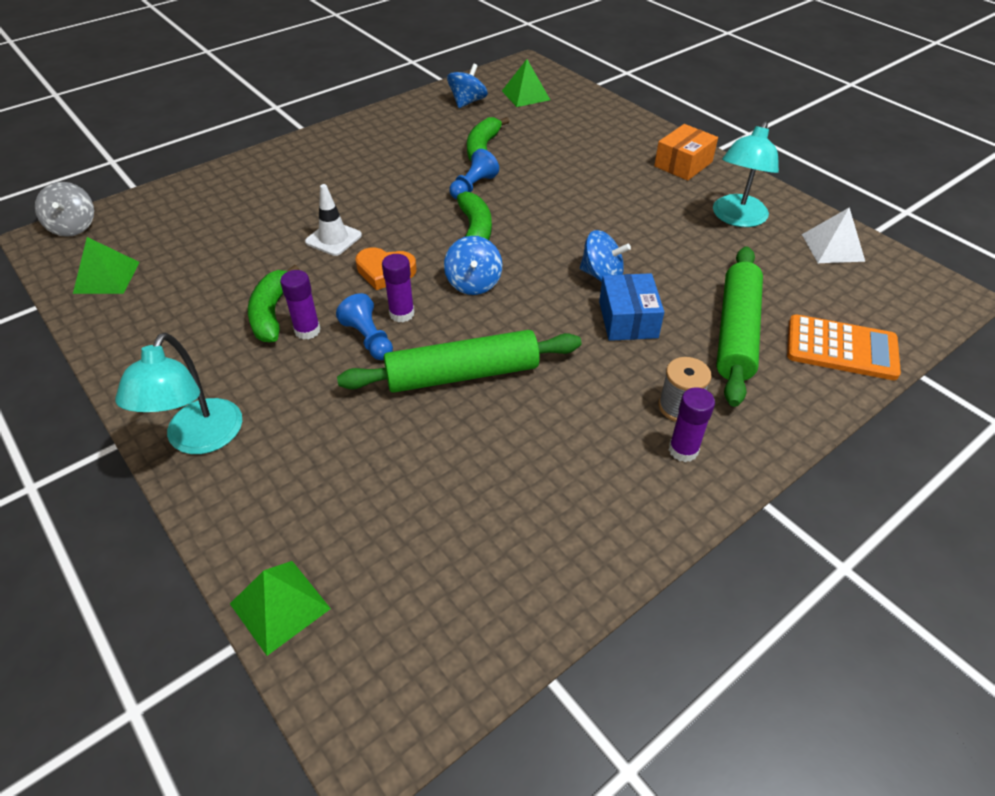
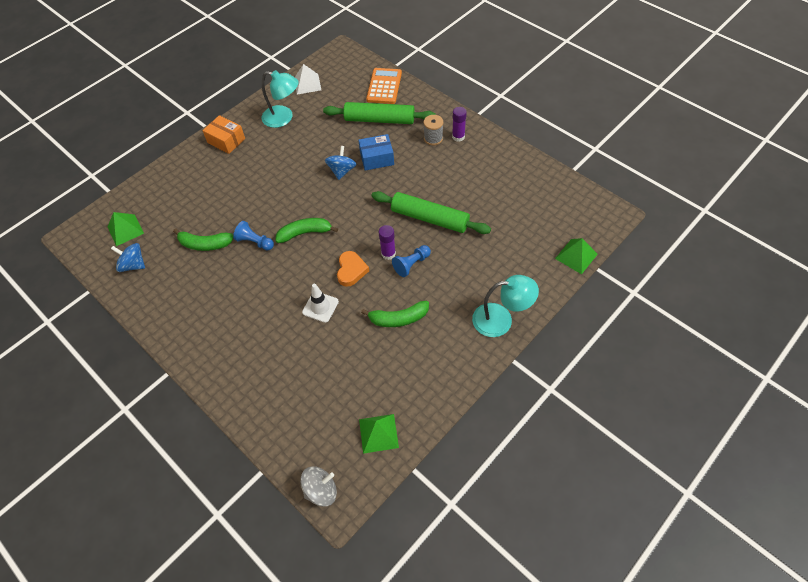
camera: 95 degrees left, 10 degrees up
(307, 330) = (410, 295): purple glue stick -> none
(462, 374) = (429, 218): green rolling pin -> green rolling pin turned 45 degrees counterclockwise
(473, 283) = (356, 225): blue spinning top -> none

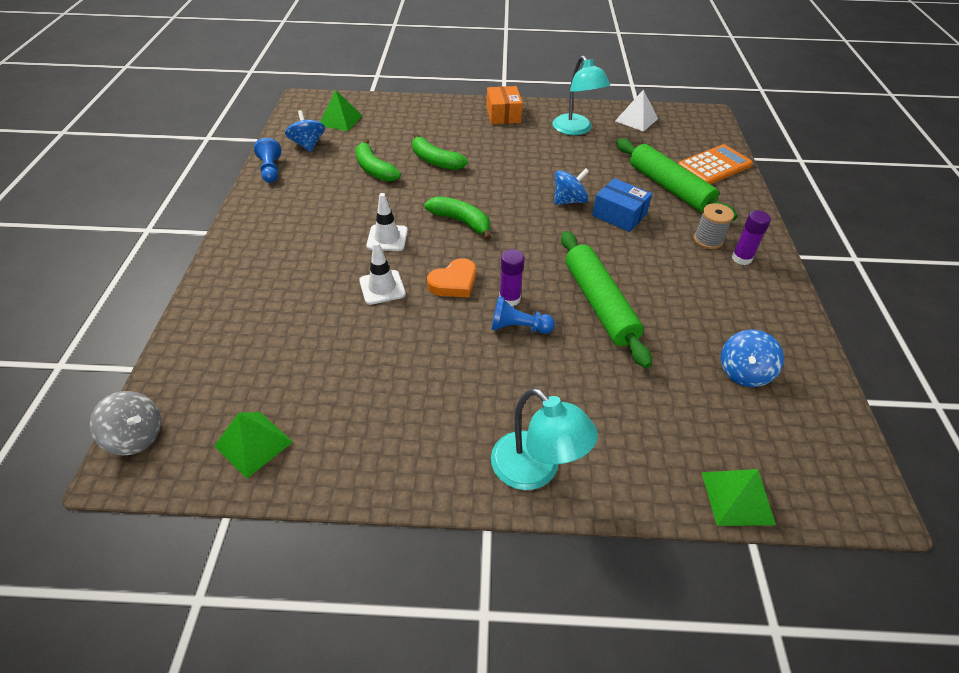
camera: 45 degrees right, 10 degrees down
(255, 242) = (412, 196): blue pawn -> blue pawn (271, 170)
(280, 278) = (387, 238): none -> white traffic cone
(398, 318) = (432, 362): green banana -> green banana (435, 161)
(521, 198) = (744, 372): none -> blue spinning top

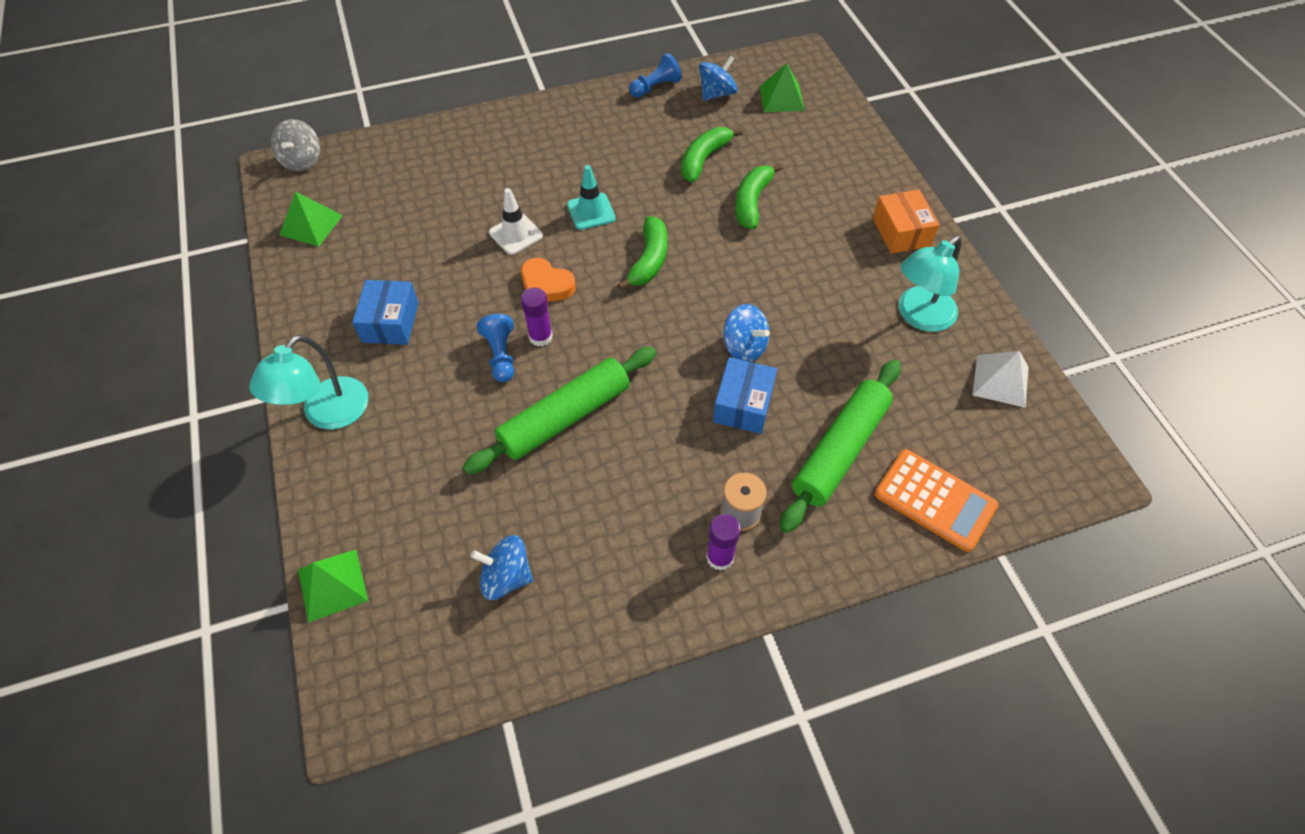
camera: 70 degrees right, 10 degrees up
(387, 238) = (591, 211): white traffic cone -> turquoise traffic cone
(439, 397) = (390, 322): none -> blue box
(503, 115) = (901, 232): orange box -> orange box turned 75 degrees counterclockwise

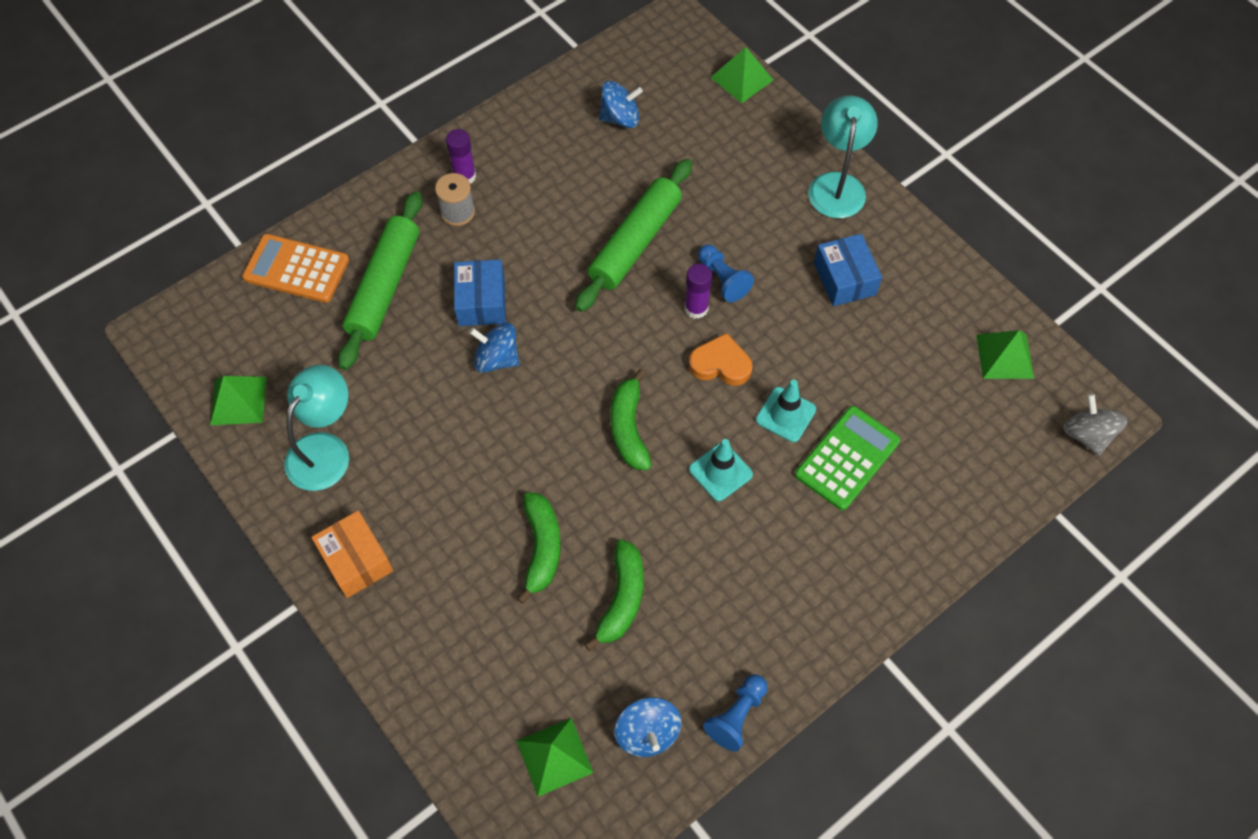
camera: 160 degrees right, 5 degrees up
(489, 194) = (847, 458): none -> green calculator
(516, 234) = (785, 414): white traffic cone -> turquoise traffic cone
(717, 94) = (647, 733): blue spinning top -> blue spinning top turned 45 degrees counterclockwise
(1000, 380) = (238, 400): white pyramid -> green pyramid

